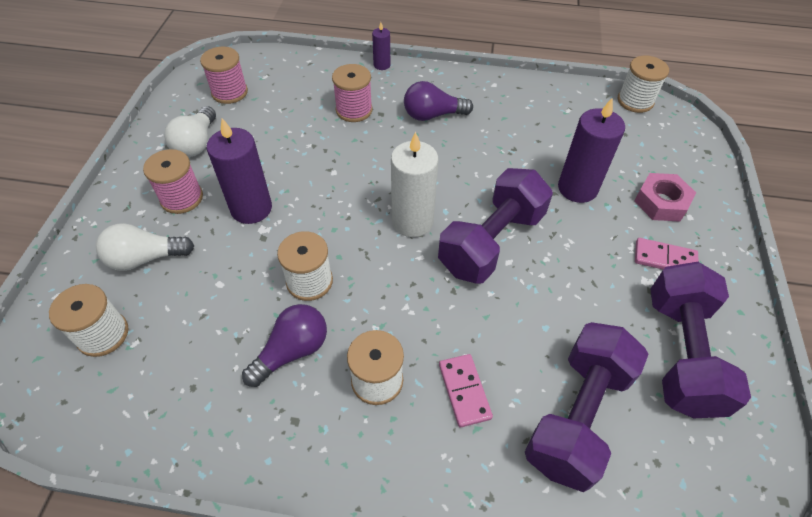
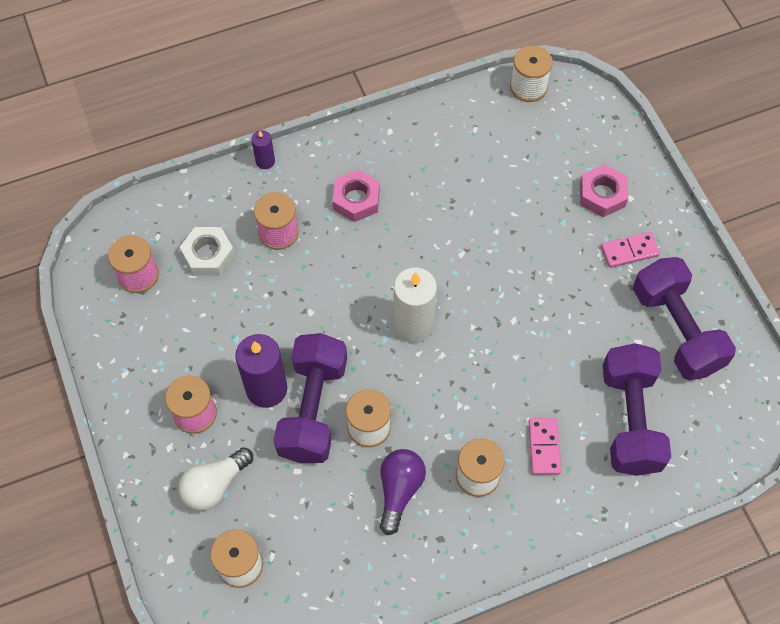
camera: 30 degrees left, 10 degrees up
(196, 143) = (157, 350): white light bulb -> none
(290, 102) = (208, 255): none -> white nut
(432, 115) = (356, 199): purple light bulb -> pink nut
(464, 391) = (544, 447): pink domino -> pink domino turned 45 degrees clockwise
(491, 242) = (489, 309): purple dumbbell -> purple dumbbell (313, 408)
(577, 188) = (528, 216): purple candle -> none

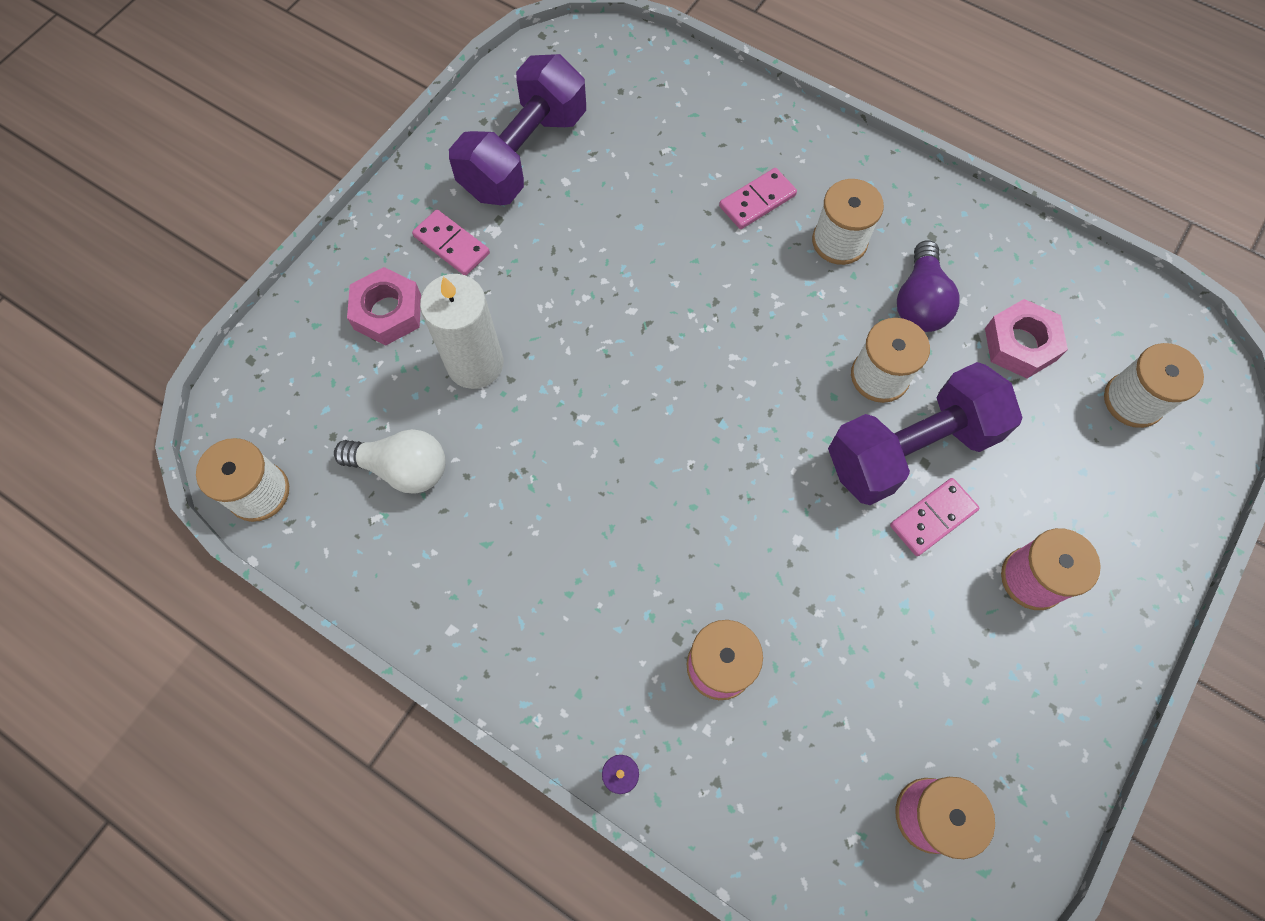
camera: 125 degrees left, 5 degrees up
(208, 255) = (824, 737): white nut -> none
(215, 485) = (1085, 490): white light bulb -> white light bulb (402, 468)
(266, 389) = (933, 518): purple candle -> pink domino
(356, 199) = (595, 597): pink nut -> pink nut (1020, 344)
(399, 490) = (919, 302): purple light bulb -> purple light bulb turned 60 degrees counterclockwise
(413, 325) = (720, 410): white candle -> white candle (475, 364)
(630, 419) = (663, 144): purple dumbbell -> none

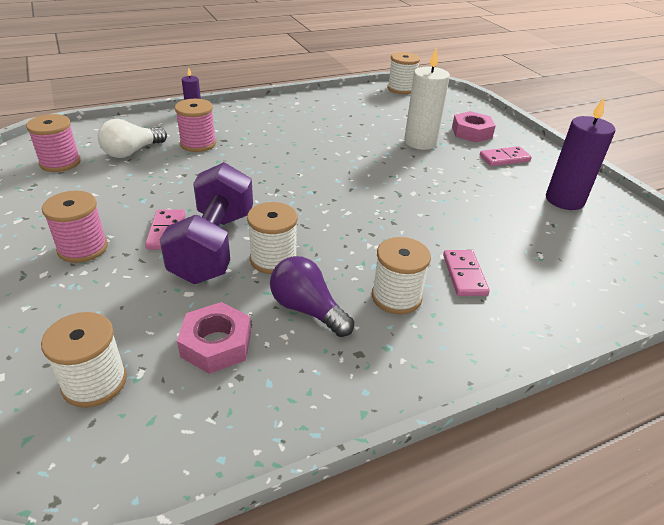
camera: 120 degrees right, 30 degrees down
(402, 468) = (381, 113): white light bulb -> white light bulb (132, 152)
(524, 154) = (564, 200): purple dumbbell -> purple candle

